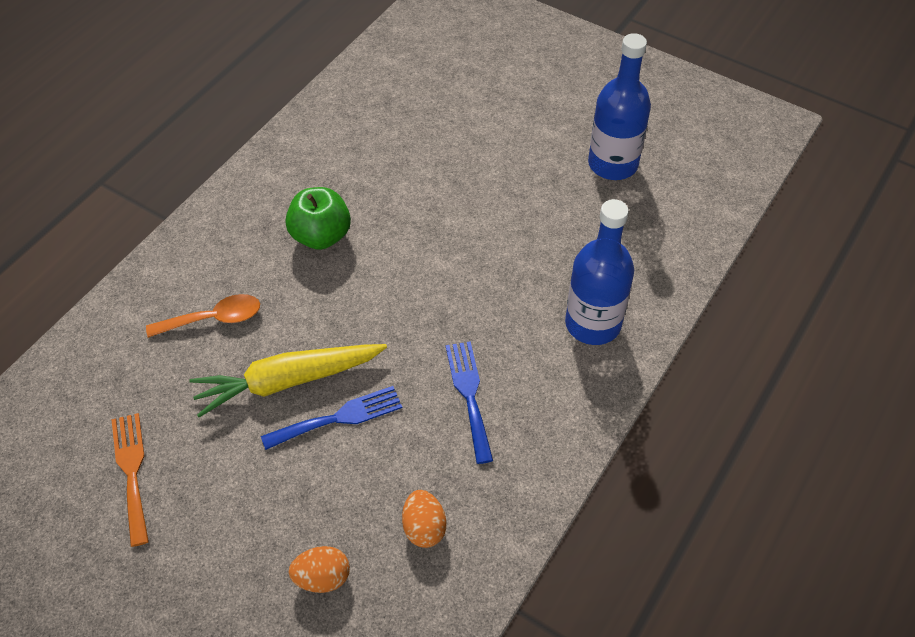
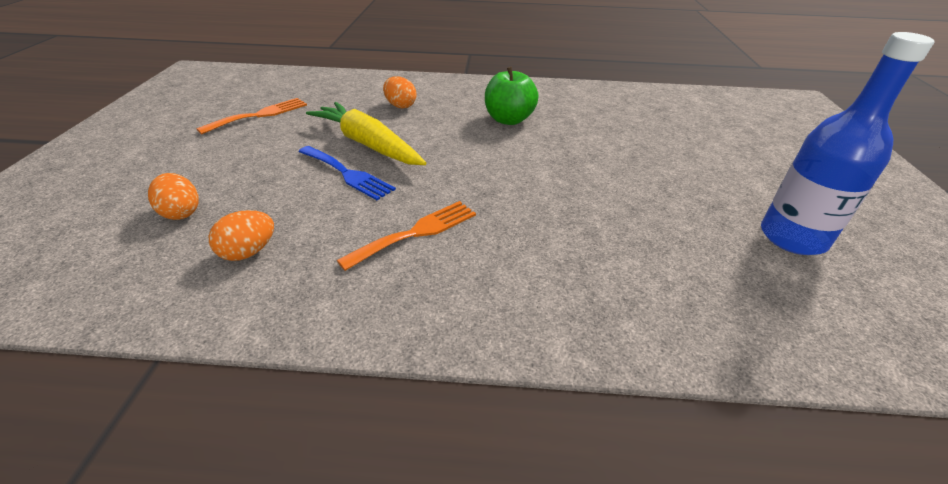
camera: 60 degrees right, 15 degrees down
(213, 319) = (400, 106): orange spoon -> orange egg
(469, 395) = (416, 232): blue fork -> orange fork
(593, 324) = (576, 291): blue bottle -> none

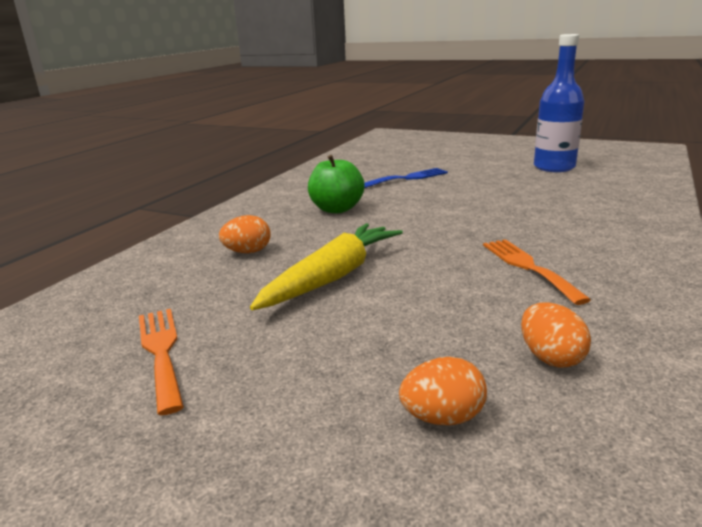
camera: 65 degrees left, 15 degrees down
(347, 174) = (399, 292): blue fork -> blue fork (408, 178)
(367, 144) = (333, 277): yellow carrot -> yellow carrot turned 150 degrees clockwise

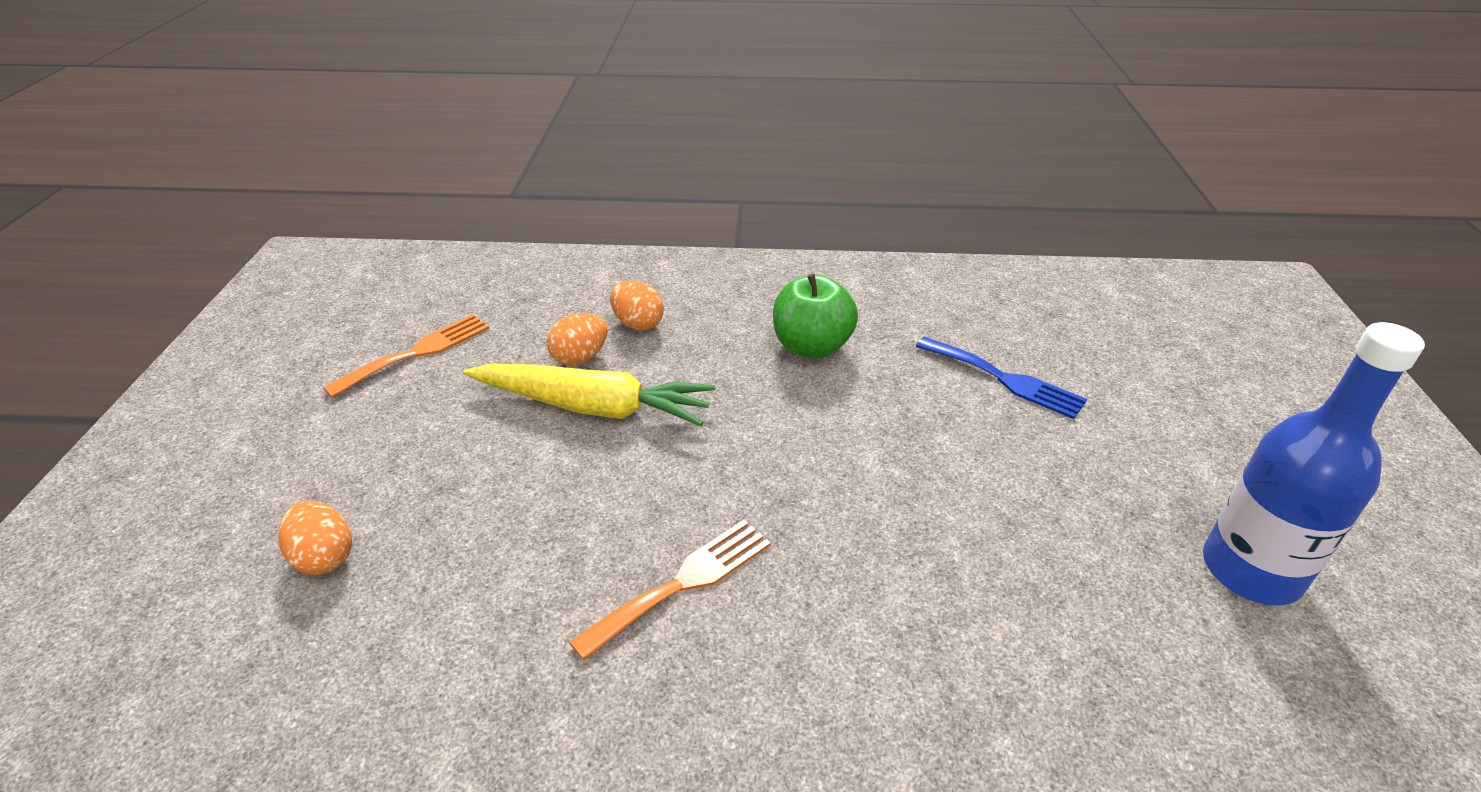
camera: 65 degrees right, 15 degrees up
(550, 357) = (436, 629): orange egg -> orange egg (580, 358)

